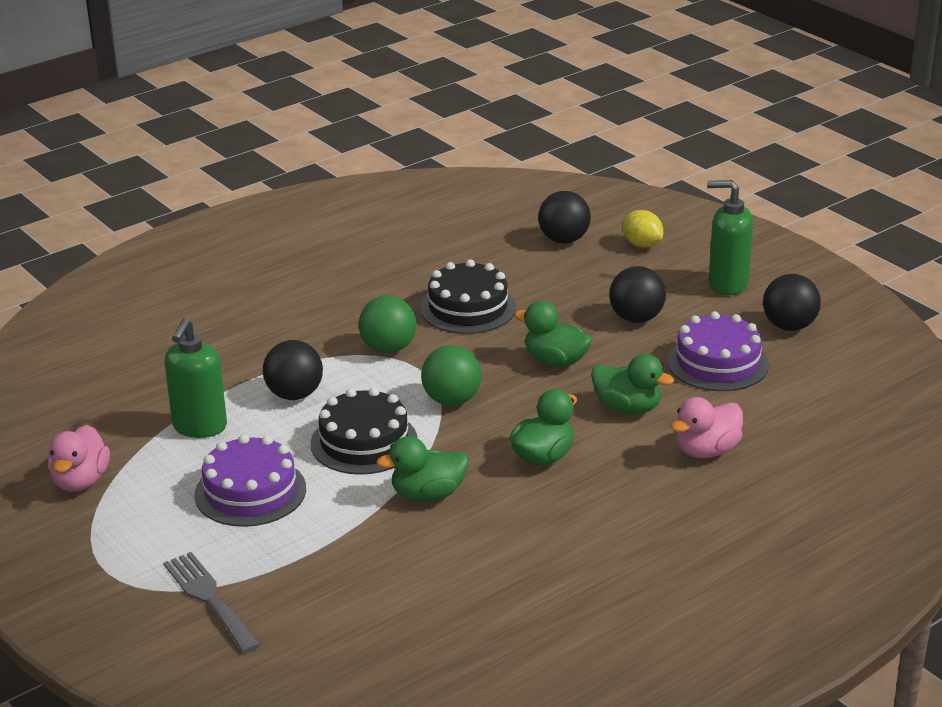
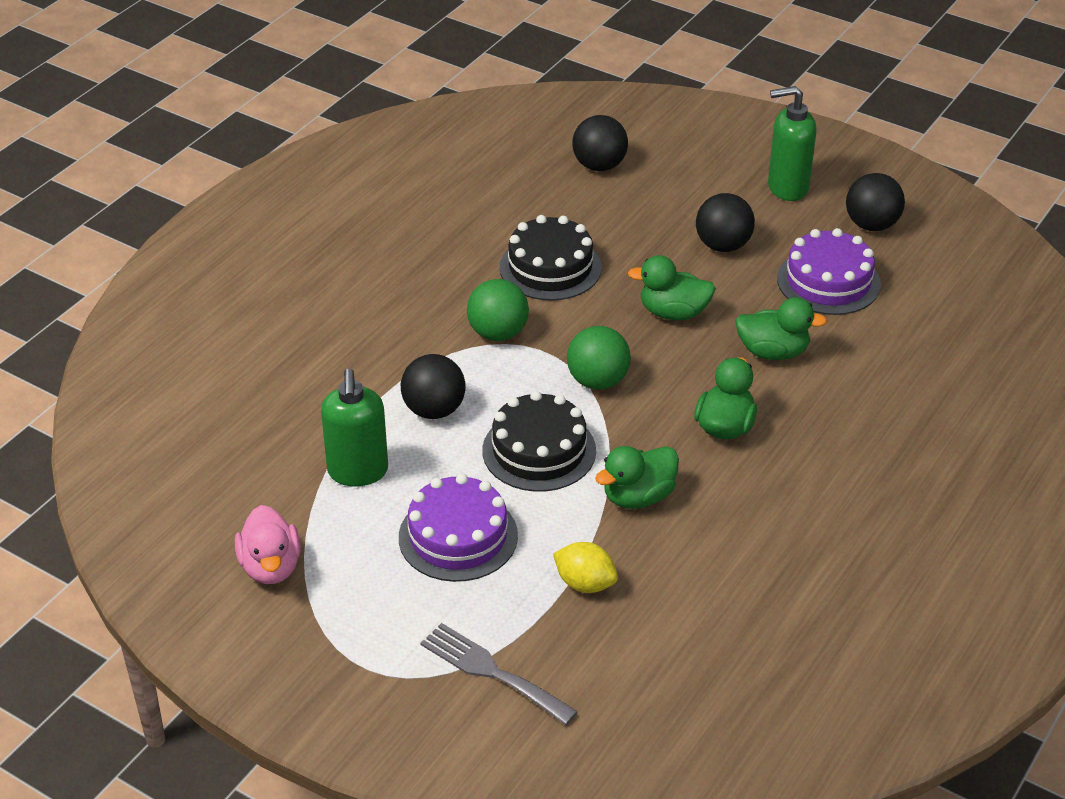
camera: 20 degrees left, 10 degrees up
(642, 244) = (679, 156): yellow lemon -> yellow lemon (585, 583)
(706, 451) = (873, 384): pink duck -> none

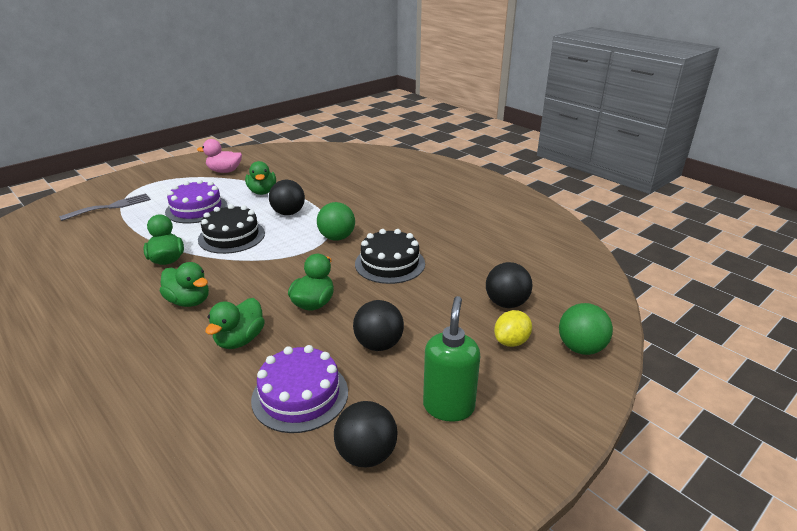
camera: 105 degrees right, 10 degrees down
(358, 472) = (262, 192): green soap dispenser -> green duck
(585, 583) = (129, 235): yellow lemon -> yellow lemon (511, 341)
(597, 381) = (270, 263): green ball -> green ball (580, 348)

